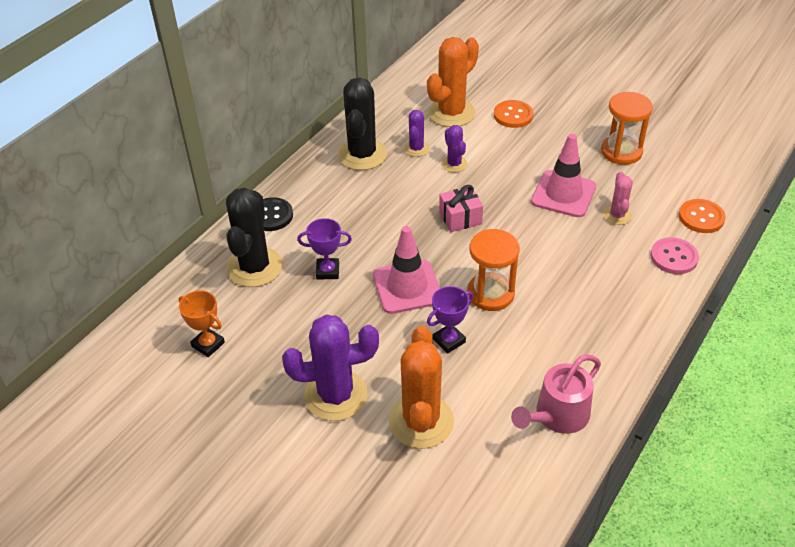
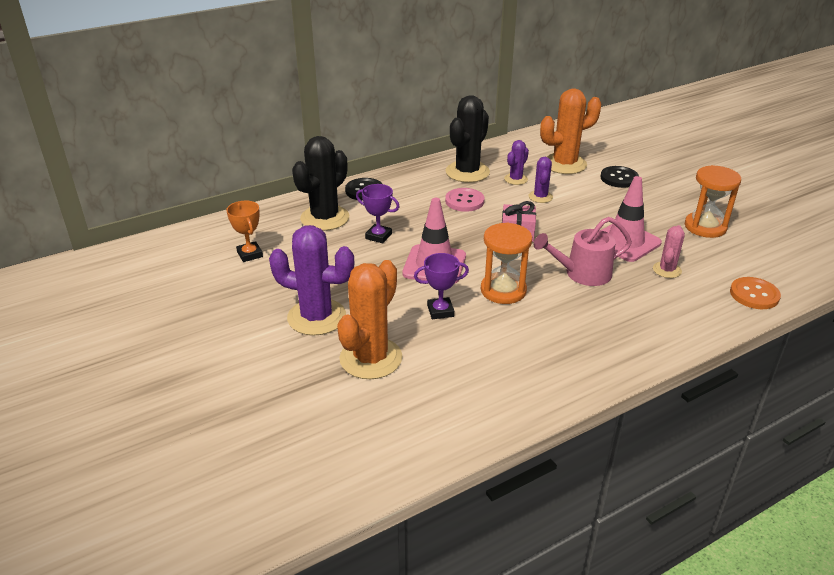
camera: 25 degrees right, 10 degrees down
(513, 115) = (619, 178): orange button -> black button
(557, 415) = (495, 396): pink watering can -> pink watering can (582, 273)
(674, 257) = (702, 316): pink button -> pink button (464, 201)

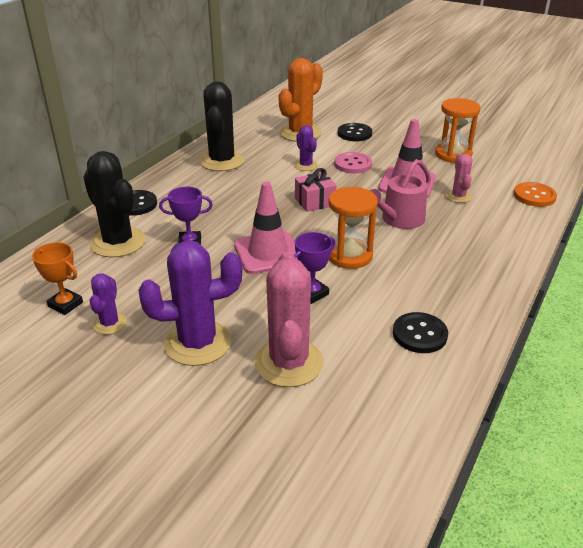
camera: 30 degrees left, 0 degrees up
(325, 218) = (118, 242): black cactus -> black cactus turned 45 degrees counterclockwise
(371, 358) = (289, 363): orange cactus -> pink cactus
(464, 201) = (243, 187): pink button -> pink button (353, 164)
(501, 378) = (419, 334): none -> black button
(515, 179) = (271, 156): purple cactus -> purple cactus (110, 323)

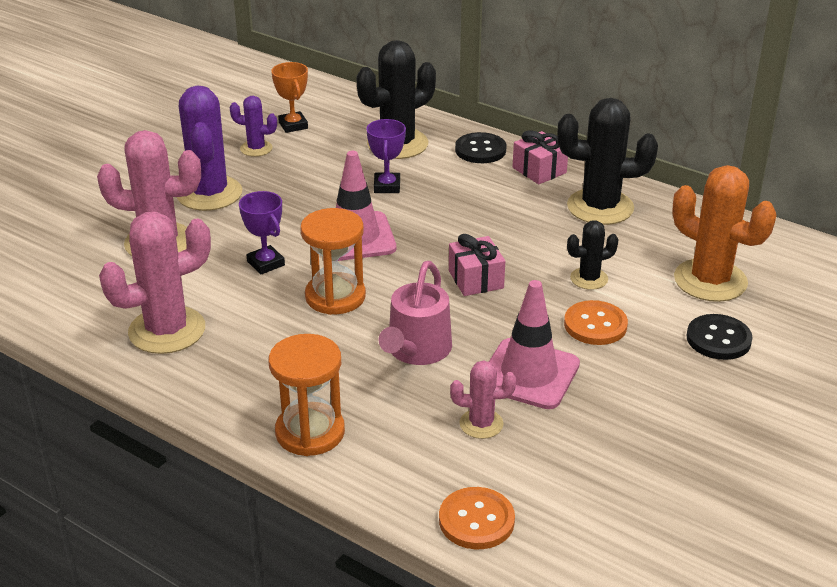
camera: 95 degrees right, 0 degrees up
(65, 304) = (293, 125): orange trophy -> orange trophy turned 60 degrees counterclockwise
(171, 181) = (539, 170): none -> pink gift
(305, 165) = (589, 279): purple cactus -> black cactus
(353, 164) = (595, 325): pink button -> orange button
(399, 220) = (416, 350): pink watering can -> pink watering can turned 120 degrees counterclockwise
(419, 334) = (167, 330): black button -> pink cactus
(453, 154) = (642, 449): orange hourglass -> orange hourglass (310, 432)

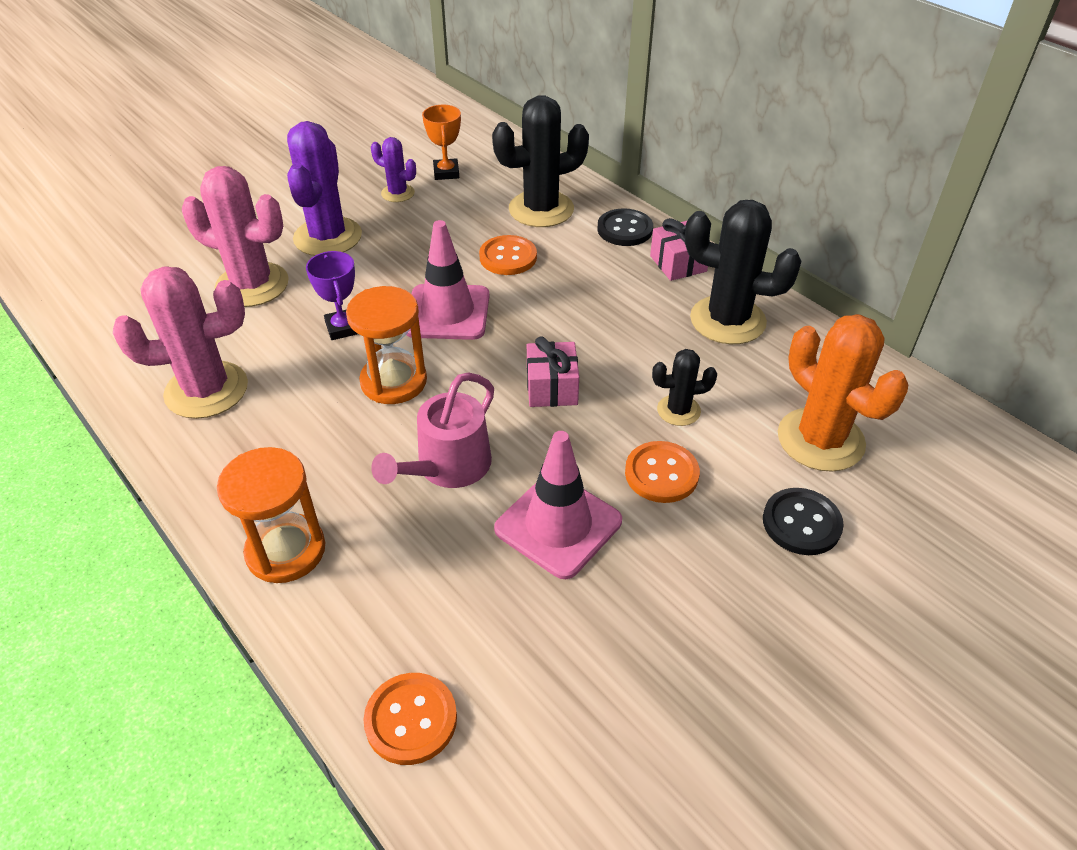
camera: 15 degrees right, 10 degrees up
(387, 186) = (508, 257): purple trophy -> orange button
(481, 424) = (475, 582): pink cactus -> none

